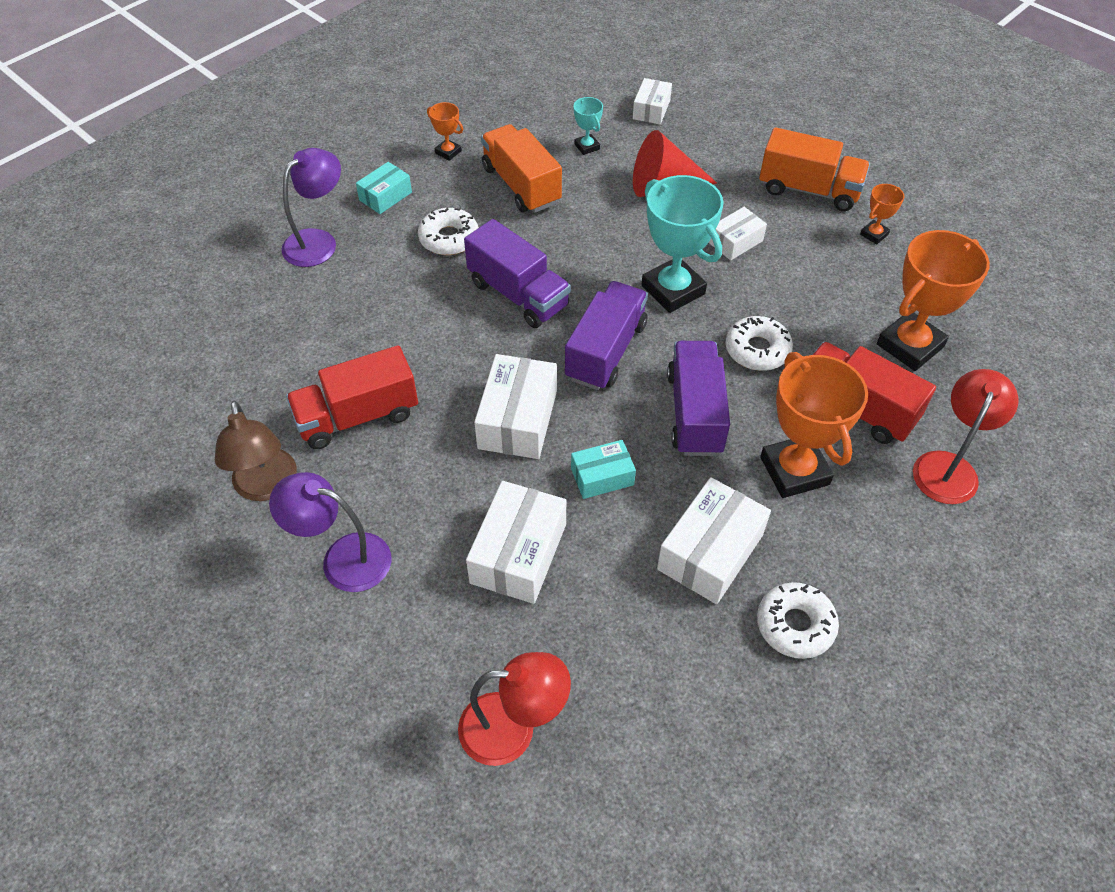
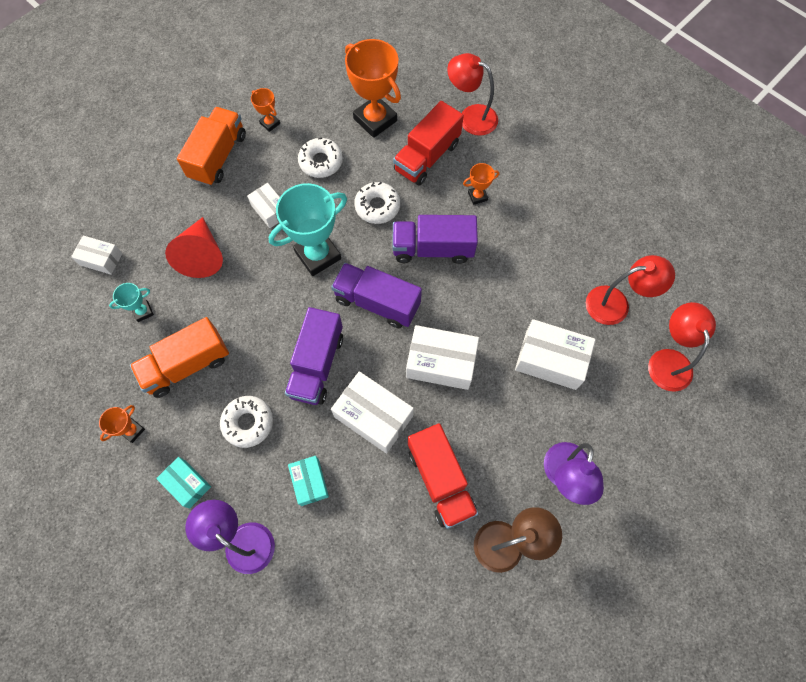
camera: 90 degrees left, 15 degrees up
(518, 294) = (317, 365): purple truck -> purple truck turned 150 degrees clockwise
(602, 477) = (487, 308): turquoise box -> turquoise box (310, 482)
(615, 657) = (616, 304): none -> red lamp
(710, 552) = (540, 248): white box -> white box (373, 416)
(794, 471) = (477, 196): orange trophy -> orange trophy, size x0.47
(795, 625) = (584, 208): white donut -> white donut (321, 162)

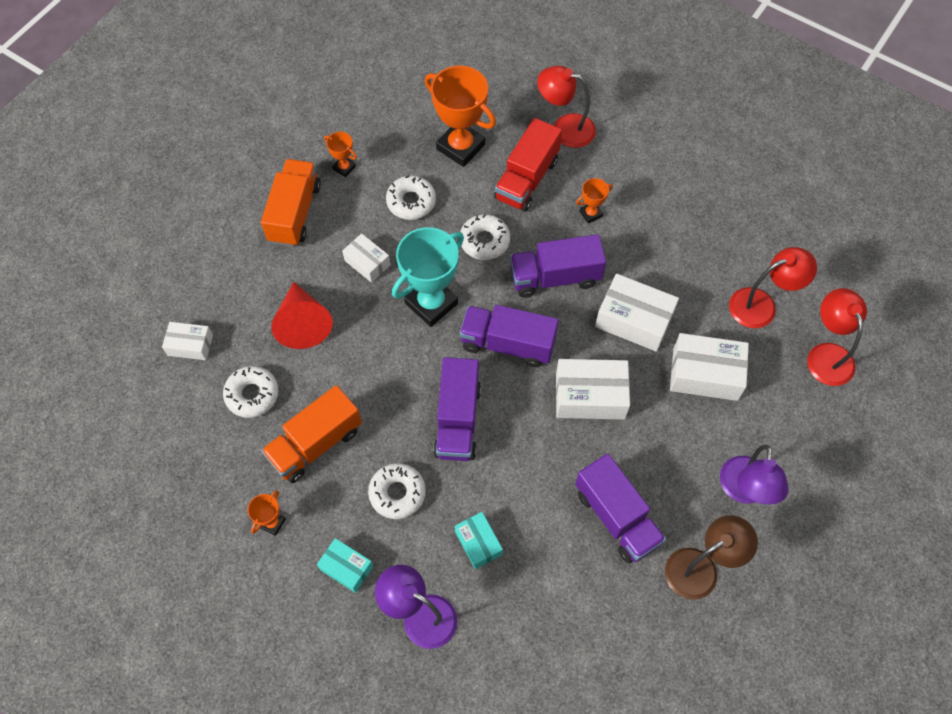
camera: 10 degrees left, 5 degrees down
(143, 312) = (252, 395): turquoise trophy -> white donut
(373, 416) = (531, 463): white box -> white box (634, 320)
(440, 480) = (616, 517): red truck -> purple truck

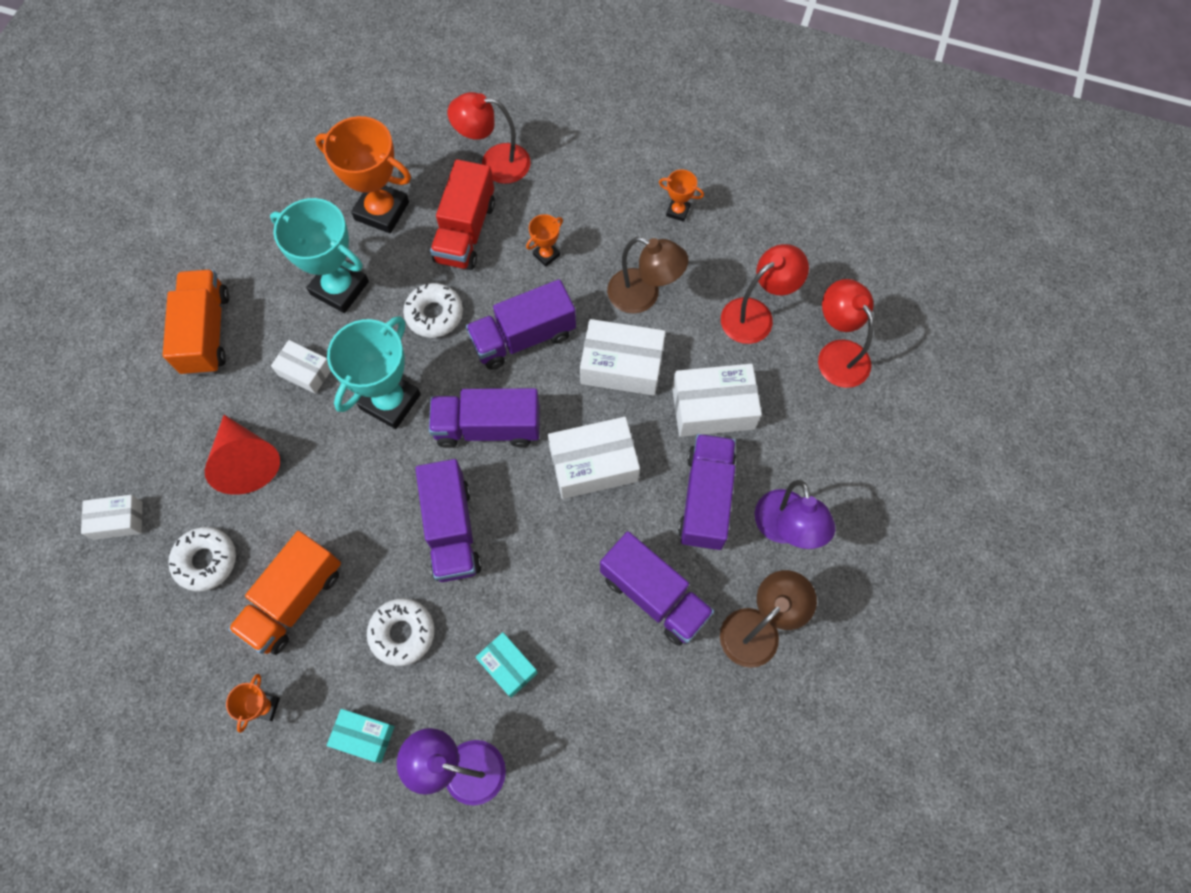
camera: 15 degrees left, 5 degrees up
(344, 168) = (252, 265): orange trophy -> orange trophy (678, 211)
(411, 202) = (339, 288): white donut -> turquoise trophy
(666, 266) = (643, 296): none -> brown lamp
(680, 448) = (705, 499): none -> purple truck

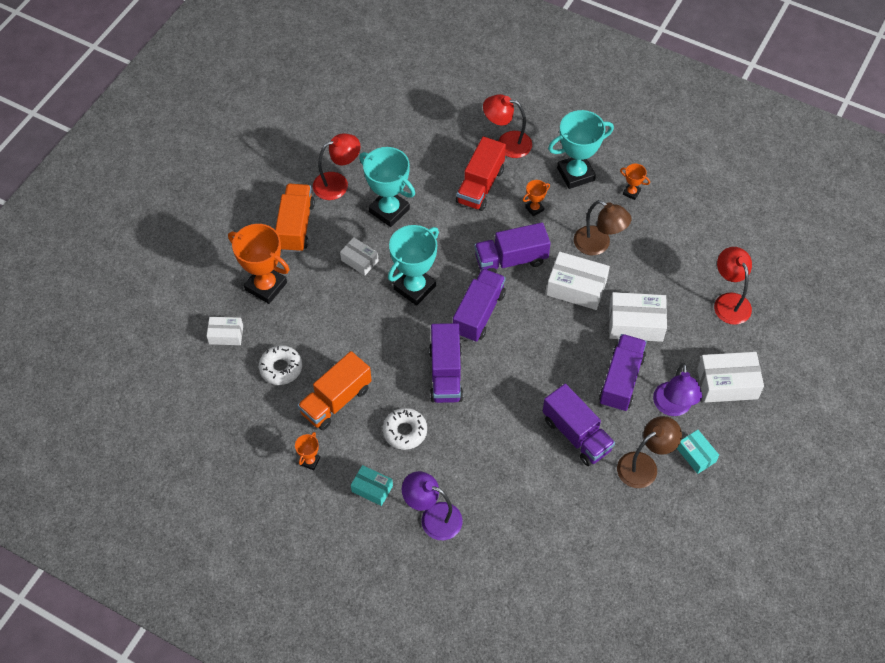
camera: 10 degrees right, 10 degrees down
(246, 461) = (314, 311): red cone -> none
(382, 211) = (424, 164): orange trophy -> orange trophy (266, 286)
(434, 314) = (452, 236): white donut -> none
(488, 427) = (479, 313): purple truck -> purple truck turned 105 degrees clockwise
(508, 666) = (472, 462): turquoise box -> turquoise box (696, 455)
(593, 464) = (547, 347): white box -> white box (727, 383)
(597, 195) = (575, 174): none -> turquoise trophy
(756, 315) = (675, 268): red lamp -> red lamp (337, 183)

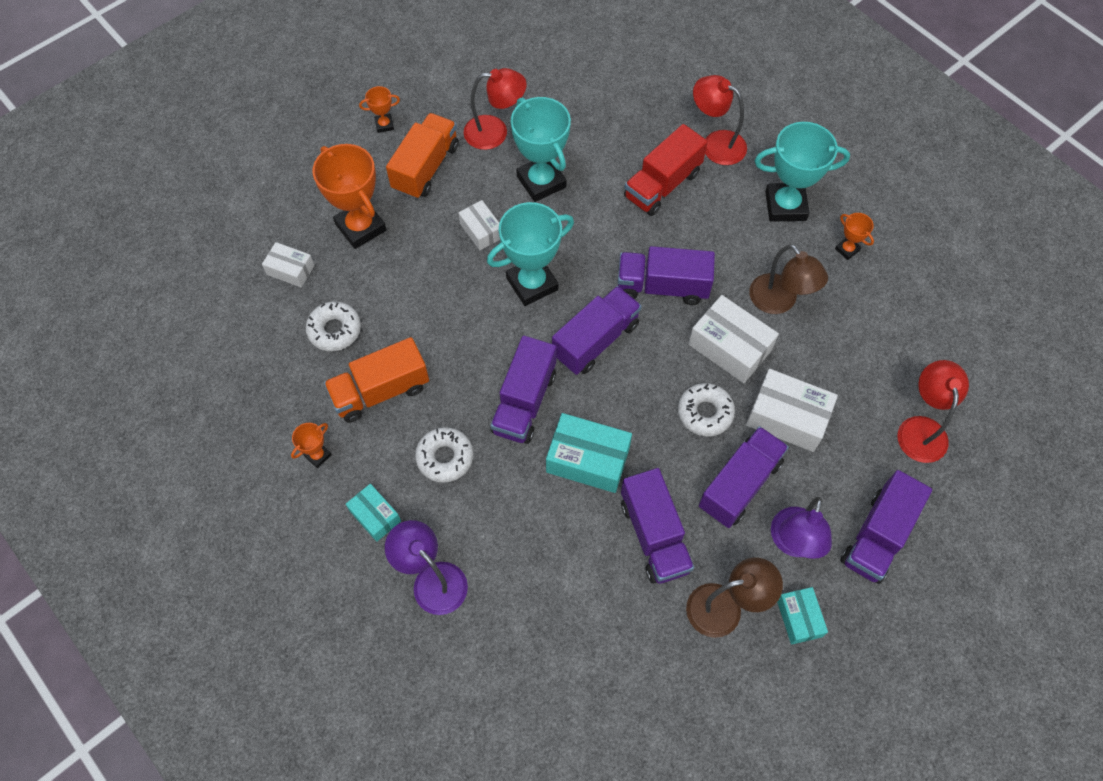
camera: 20 degrees right, 5 degrees up
(508, 398) = (588, 459): none -> turquoise box
(534, 208) = (717, 233): orange trophy -> orange trophy (384, 125)
(577, 339) = (705, 413): none -> white donut
(727, 383) = (877, 536): white box -> purple truck

